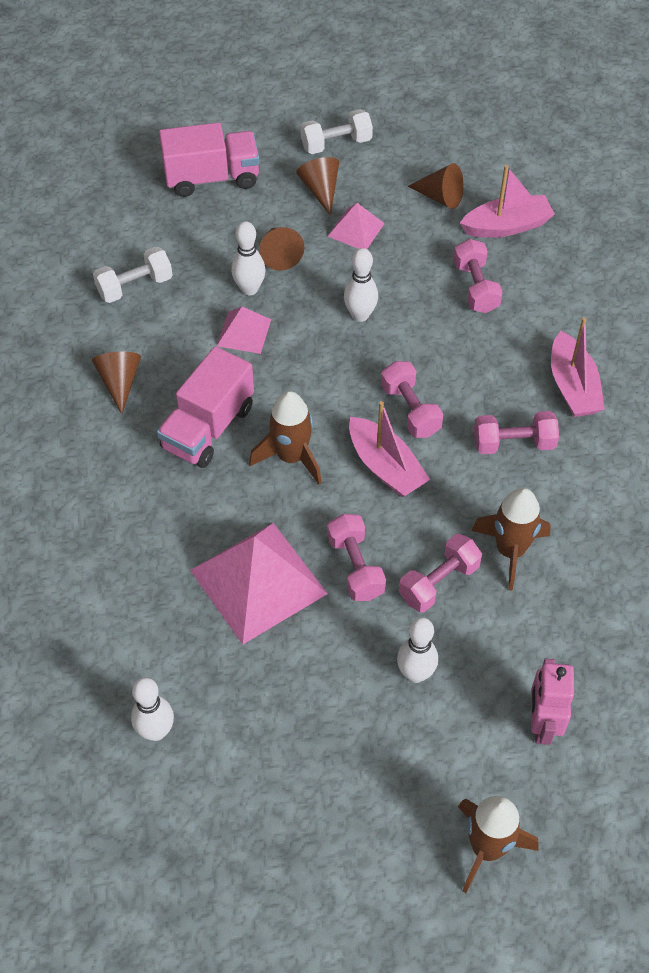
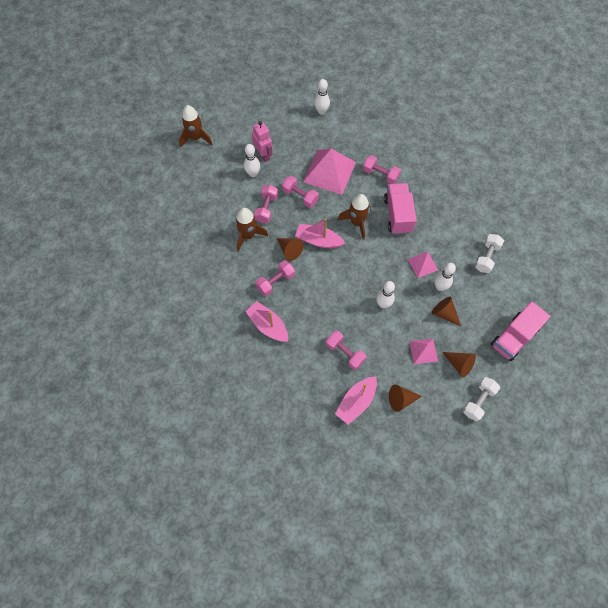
camera: 145 degrees right, 10 degrees up
(119, 382) = (448, 212): brown cone -> brown cone (289, 250)
(410, 410) = (327, 271): pink dumbbell -> pink dumbbell (380, 175)
(542, 724) = (200, 182): pink robot -> pink robot (263, 155)

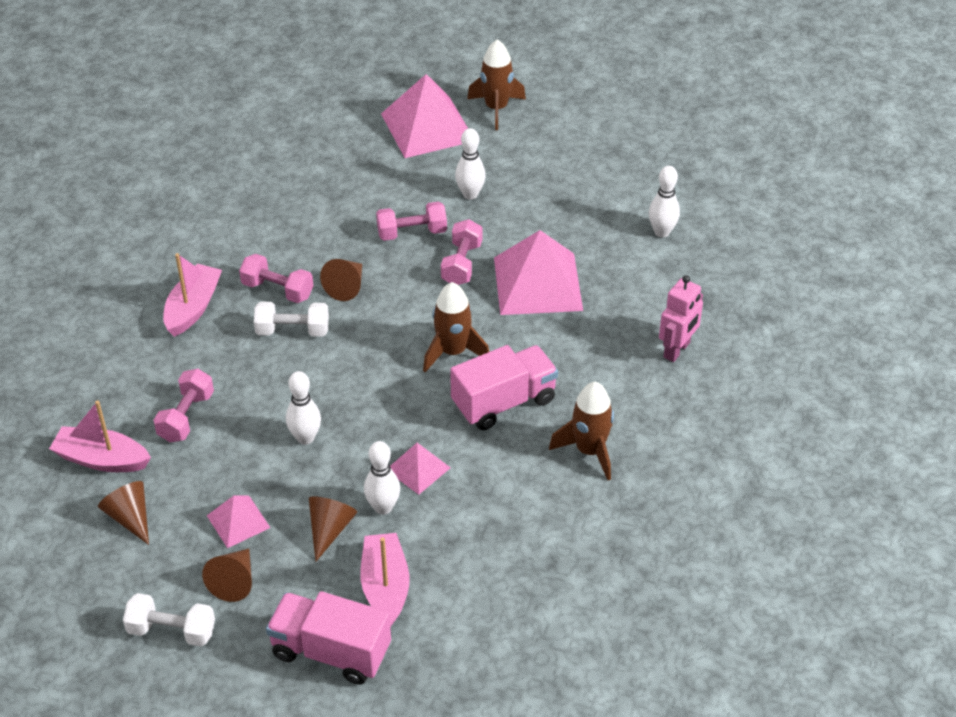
camera: 65 degrees right, 20 degrees down
(191, 172) = (427, 127): none -> pink pyramid
(248, 236) = (346, 230): brown rocket -> brown rocket (589, 451)
(263, 155) = (516, 194): pink robot -> pink robot (677, 350)
(318, 240) = (387, 315): pink boat -> pink boat (385, 587)
(380, 175) = (577, 352): pink dumbbell -> none
(486, 257) = (488, 561): white dumbbell -> white dumbbell (293, 331)

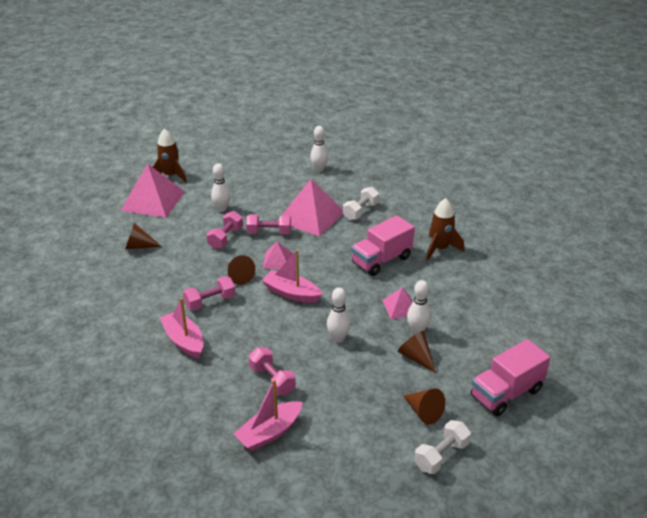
camera: 55 degrees left, 10 degrees down
(130, 517) = (332, 439): brown cone -> brown cone (139, 246)
(238, 521) = (377, 391): pink pyramid -> pink pyramid (277, 260)
(293, 331) = (249, 309): white dumbbell -> white dumbbell (360, 211)
(385, 587) = (475, 353): pink boat -> pink boat (291, 293)
(453, 352) = (329, 261): brown rocket -> none
(461, 264) = (269, 232): pink dumbbell -> pink dumbbell turned 45 degrees counterclockwise
(504, 402) = (381, 260): pink truck -> pink truck turned 135 degrees counterclockwise
(677, 350) = (400, 198): pink robot -> none

